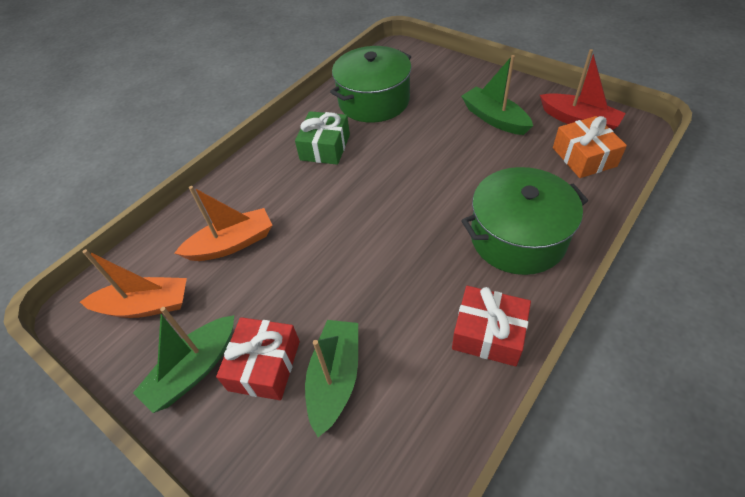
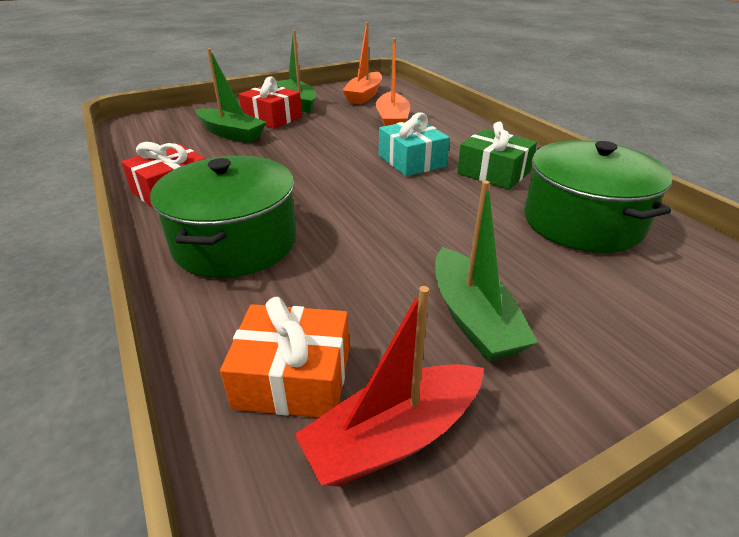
camera: 110 degrees right, 15 degrees down
(328, 196) = (412, 161): none -> turquoise gift
(494, 119) = (473, 318): green boat -> green boat turned 90 degrees clockwise

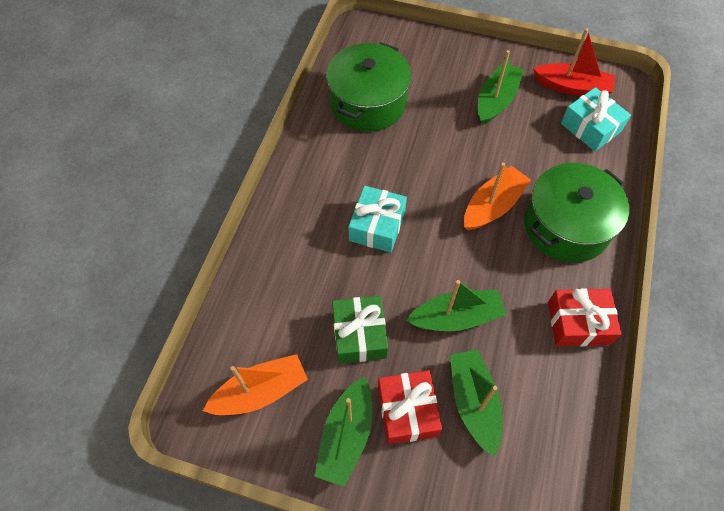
camera: 135 degrees left, 25 degrees up
(285, 153) = (456, 317): none -> green boat
(293, 378) = (590, 127): orange gift -> turquoise gift
(392, 120) = (309, 303): orange boat -> orange boat (492, 206)
(493, 173) = (345, 170): green gift -> green gift (359, 335)

